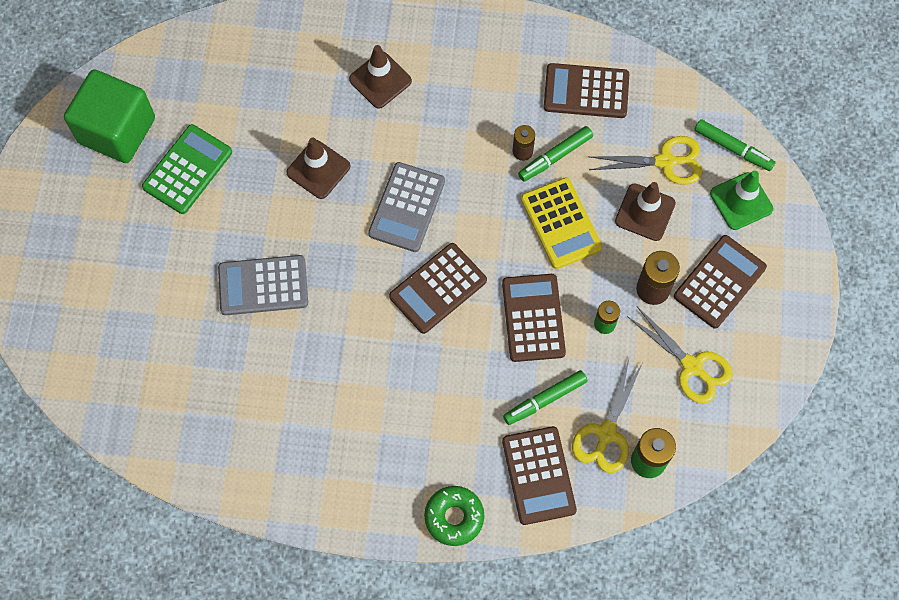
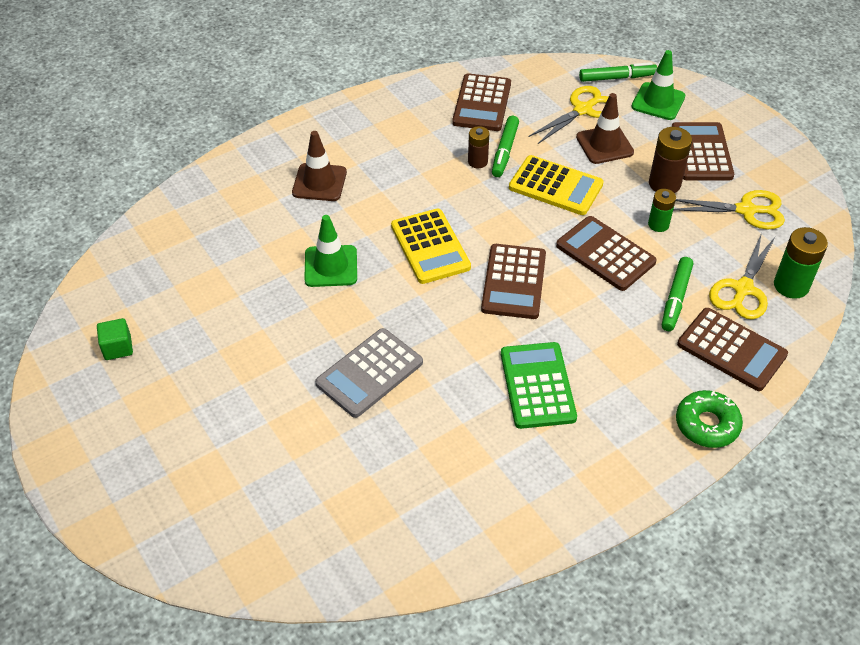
camera: 40 degrees left, 20 degrees down
(117, 130) = (118, 348): green cube -> green cube, size x0.41
(187, 169) = (214, 335): green calculator -> green calculator (537, 385)
(318, 169) = (331, 266): brown traffic cone -> green traffic cone
(407, 207) = (430, 247): grey calculator -> yellow calculator
(586, 91) = (482, 103): brown calculator -> brown calculator turned 45 degrees counterclockwise
(606, 433) = (743, 289): yellow scissors -> yellow scissors turned 45 degrees clockwise

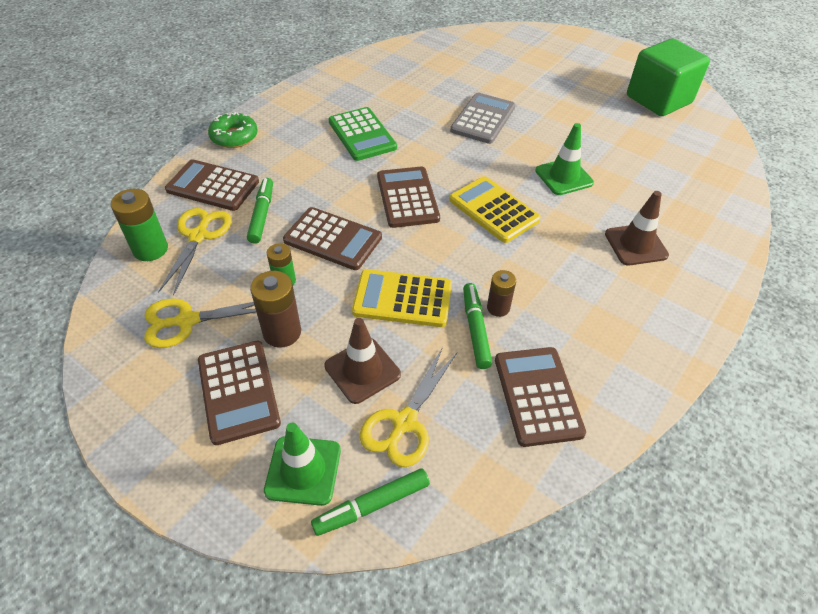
camera: 160 degrees right, 0 degrees up
(118, 348) = (658, 100): green cube -> green cube, size x2.43

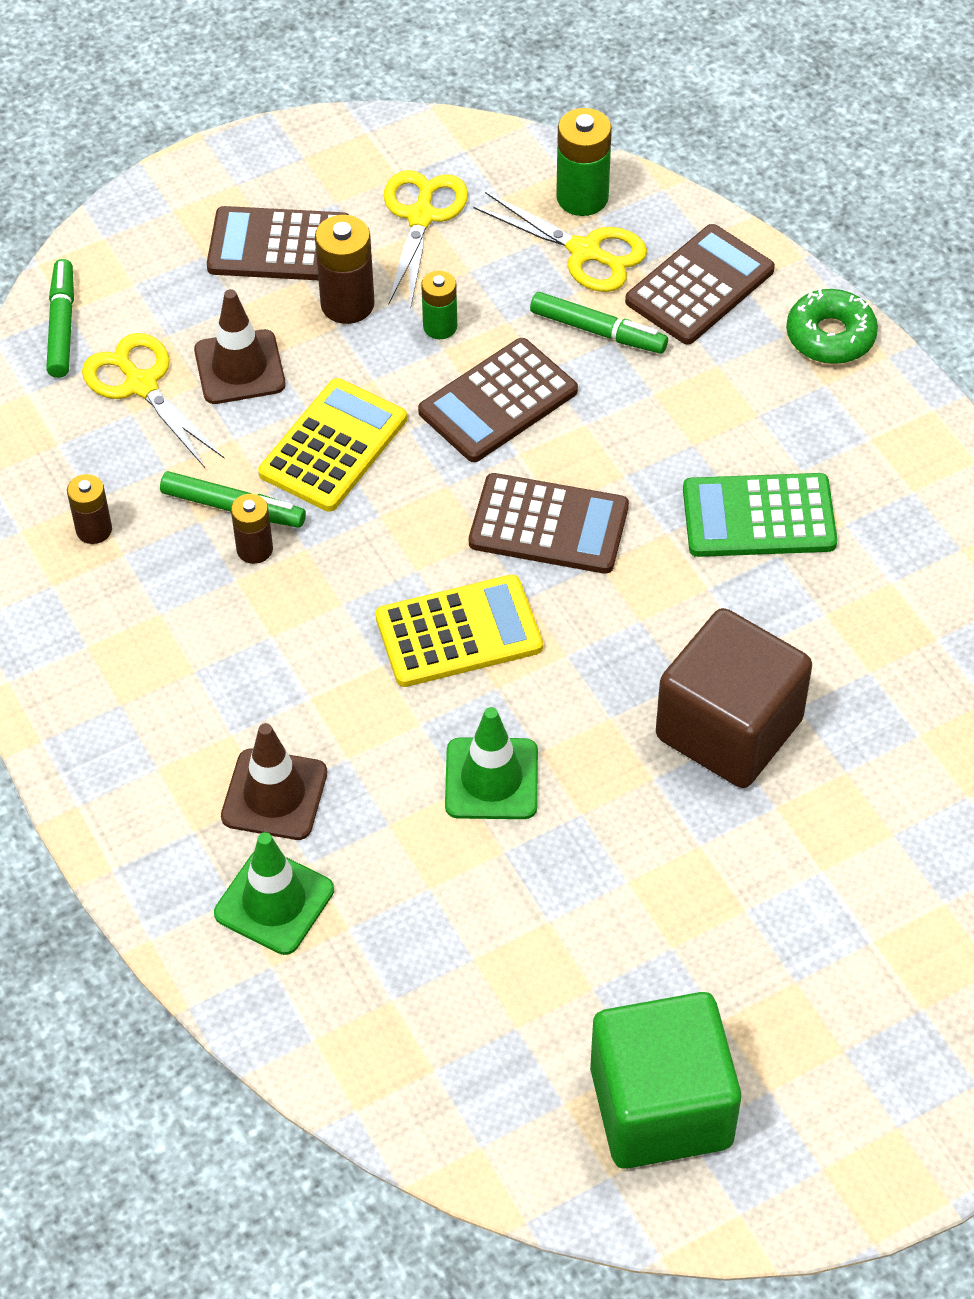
camera: 115 degrees right, 5 degrees up
(303, 470) = (139, 280): green traffic cone -> green traffic cone (274, 902)
(483, 119) = (729, 729): grey calculator -> brown cube
(537, 396) = (94, 530): brown calculator -> brown battery

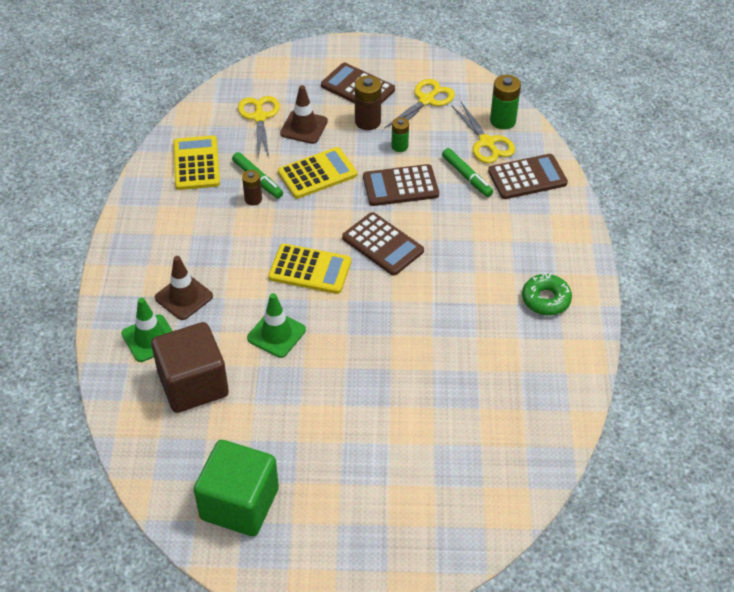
camera: 30 degrees right, 5 degrees down
(62, 325) = (246, 82): green marker -> none
(94, 530) = (196, 163): brown battery -> yellow calculator
(729, 729) = (394, 363): brown cube -> brown cube (193, 384)
(759, 517) = (478, 283): green calculator -> none
(830, 336) = (571, 223): green donut -> green donut (546, 299)

